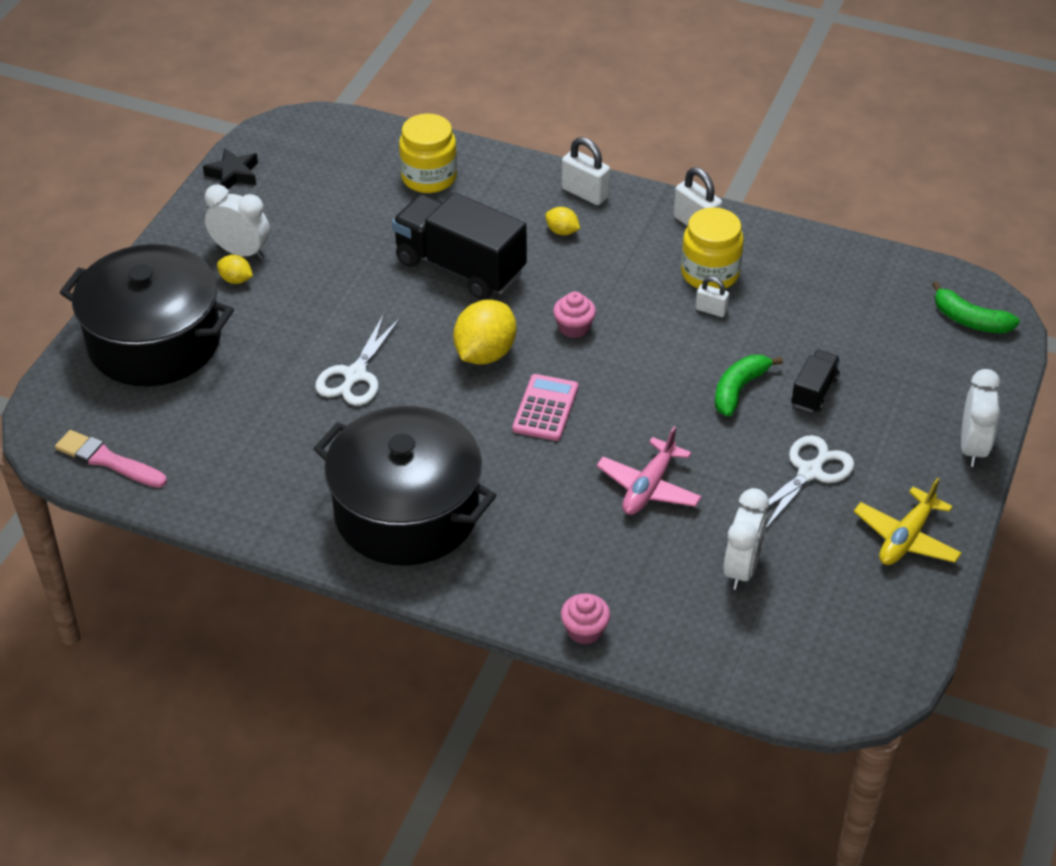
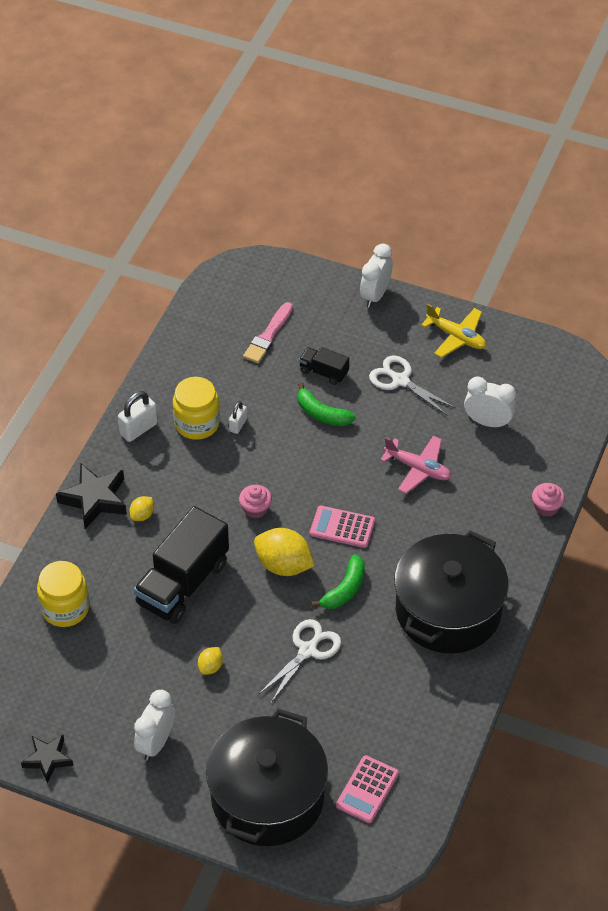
camera: 90 degrees left, 5 degrees up
(108, 460) = (404, 814): pink brush -> pink brush (268, 336)
(148, 427) = (367, 789): none -> pink calculator
(236, 280) = (192, 743): yellow lemon -> yellow lemon (210, 667)
(355, 375) = (308, 650): white scissors -> white scissors turned 75 degrees counterclockwise
(585, 193) = (95, 499): white padlock -> black star
(970, 320) = (252, 281): green banana -> green banana (344, 589)
(972, 447) = (375, 295): white clock -> white clock turned 75 degrees counterclockwise

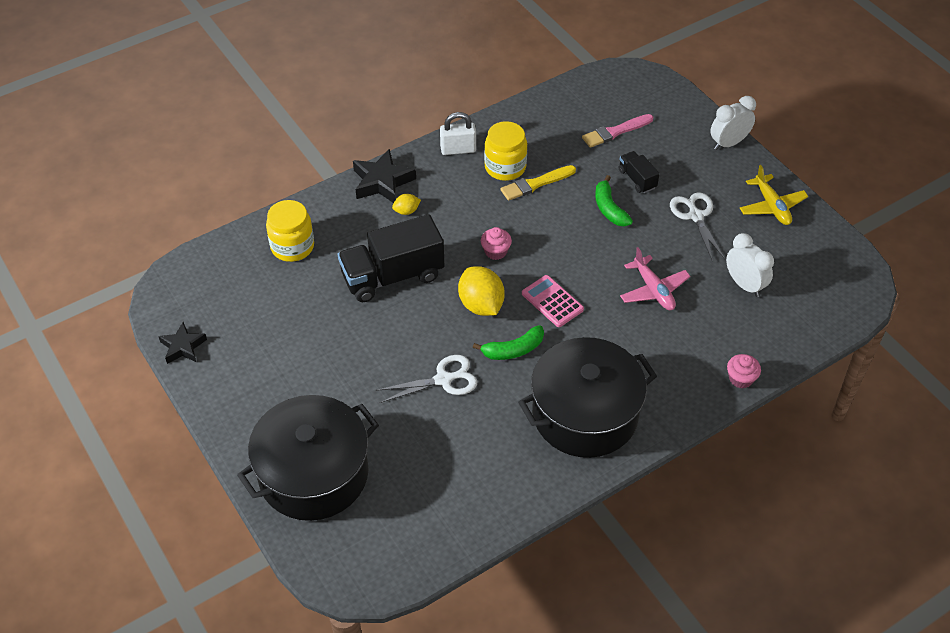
camera: 35 degrees right, 0 degrees up
(156, 743) = (268, 381): white clock -> none
(210, 667) = (358, 349): yellow lemon -> none
(238, 425) = (535, 184): white padlock -> yellow brush
(367, 789) = (395, 517): pink calculator -> none

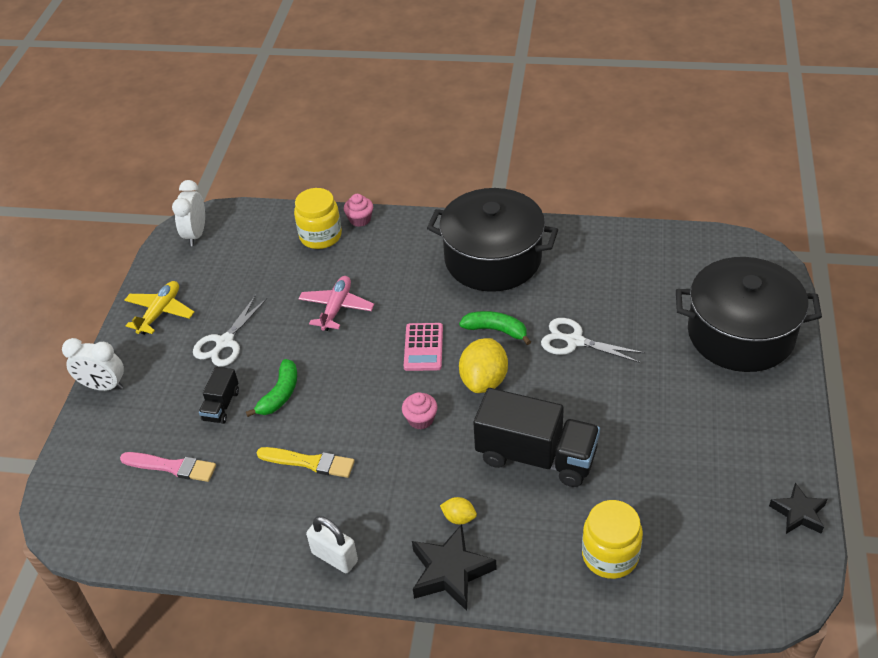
camera: 135 degrees left, 5 degrees down
(505, 167) = (315, 501): yellow jar -> yellow jar (320, 236)
(744, 285) = (268, 271): white clock -> white clock (196, 234)

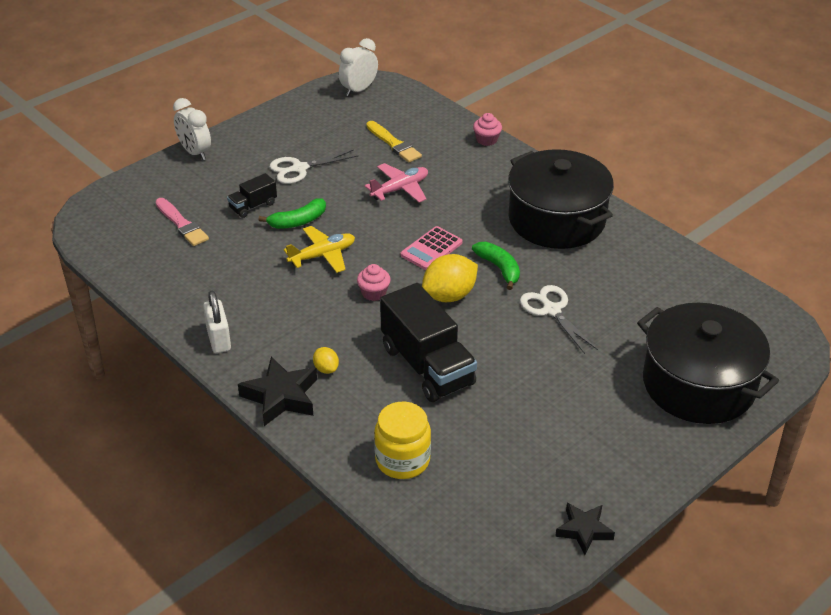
camera: 35 degrees right, 5 degrees down
(160, 312) = (279, 127): yellow plane -> yellow plane (322, 255)
(309, 462) = (268, 274): yellow brush -> yellow brush (394, 144)
(320, 236) = (444, 136): yellow jar -> none

